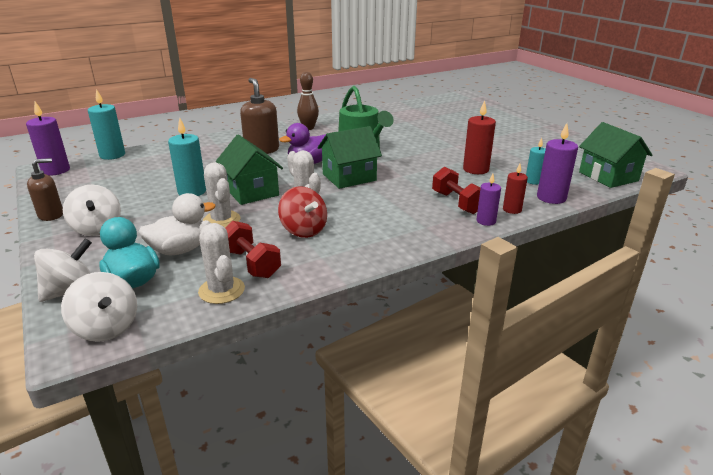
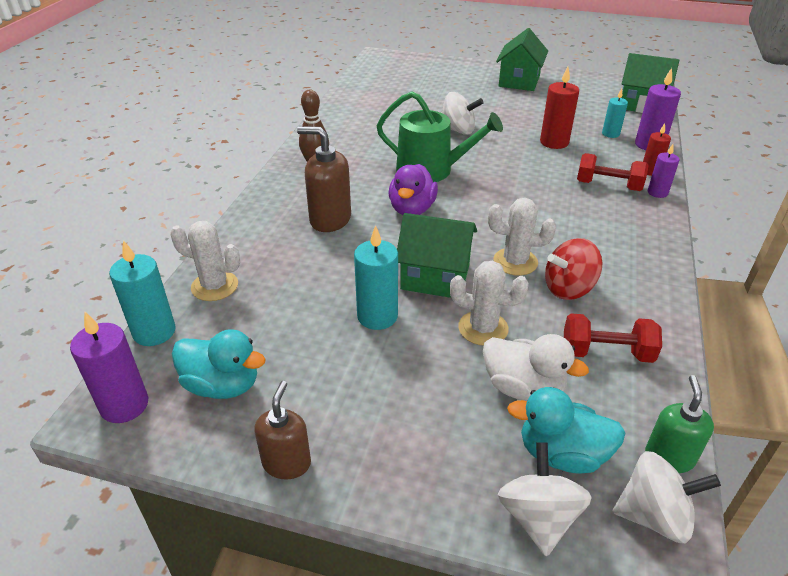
camera: 45 degrees left, 10 degrees up
(91, 181) = (222, 385): none -> turquoise duck
(97, 228) = (386, 433): white spinning top -> white spinning top (458, 130)
(169, 317) = (669, 457): none -> green soap dispenser
(180, 250) = (523, 388): white duck -> white duck turned 105 degrees clockwise
(221, 290) = (644, 397): white cactus -> white cactus (214, 286)
(303, 230) = (568, 288): red spinning top -> red spinning top turned 150 degrees clockwise
(349, 177) = (482, 206): green house -> green house (519, 81)

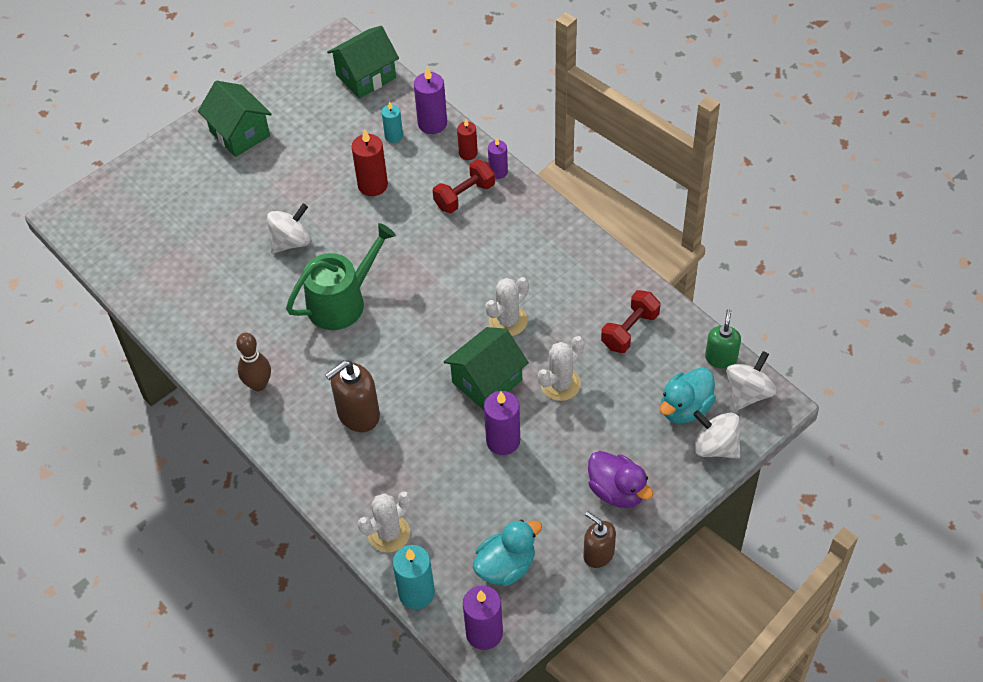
camera: 55 degrees left, 15 degrees up
(377, 316) = (503, 441): turquoise candle -> purple candle
(412, 209) = (389, 348): purple duck -> purple duck (617, 491)
(523, 388) = (626, 395): white duck -> none
(568, 288) = (559, 308): red spinning top -> none
(669, 457) = (721, 358): green soap dispenser -> green soap dispenser turned 60 degrees clockwise

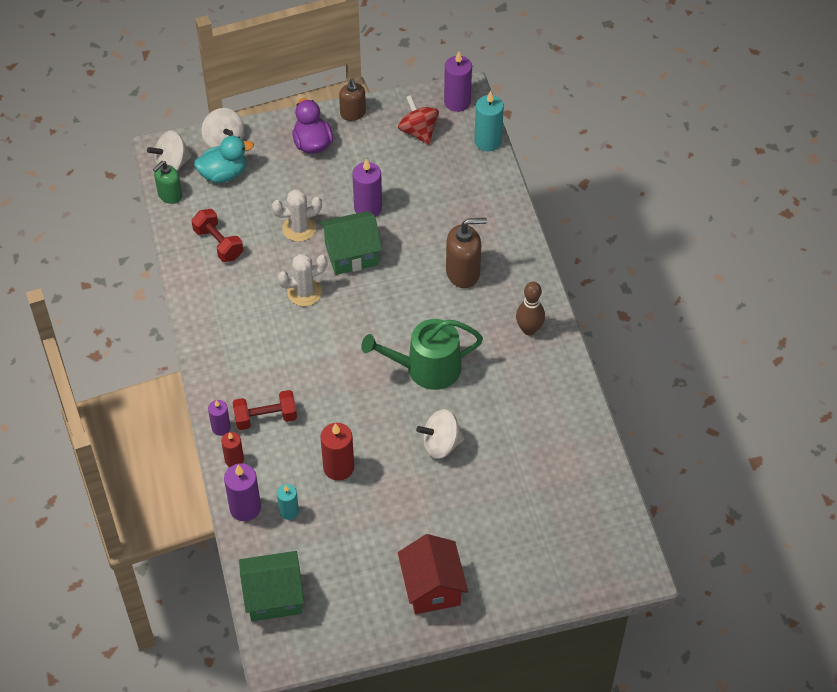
camera: 155 degrees left, 0 degrees up
(239, 133) = (432, 587): green house -> red house
(389, 533) = (486, 183): white cactus -> none
(506, 566) = (418, 132): turquoise duck -> red spinning top
(630, 330) = (218, 244): red dumbbell -> red dumbbell turned 75 degrees clockwise

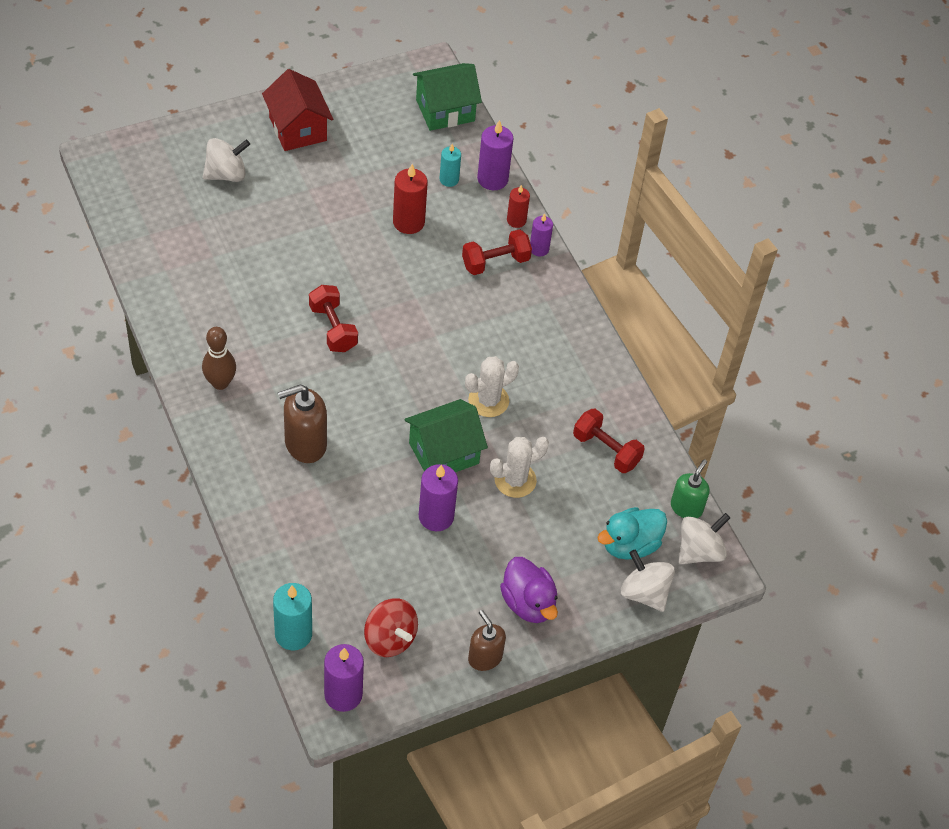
camera: 165 degrees right, 0 degrees up
(426, 368) = (333, 328): green watering can -> red dumbbell
(441, 444) = (306, 253): white spinning top -> white spinning top (226, 174)

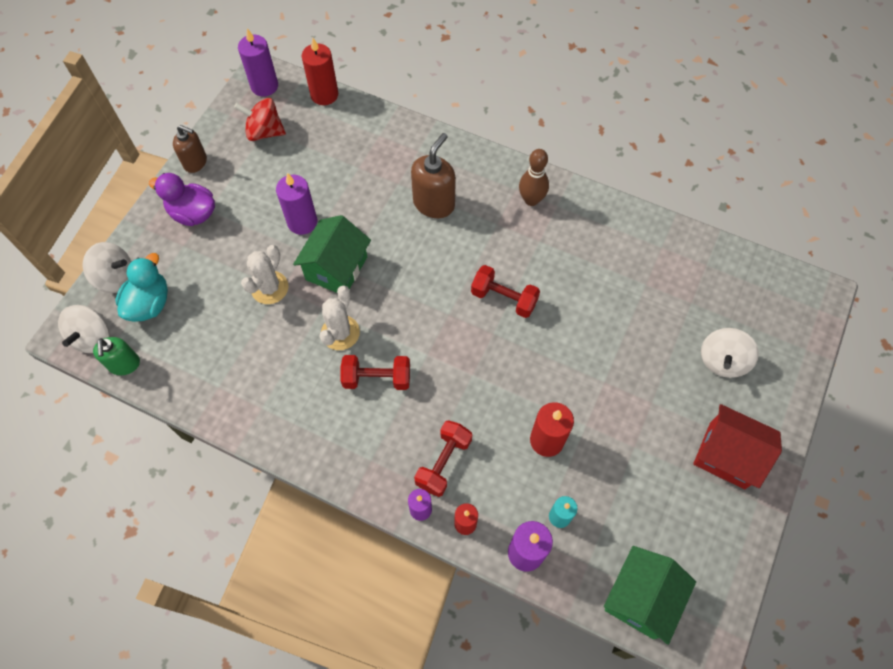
camera: 145 degrees right, 10 degrees up
(293, 634) = (324, 95): turquoise candle -> red candle
(606, 450) = (219, 363): red dumbbell -> red dumbbell (377, 378)

